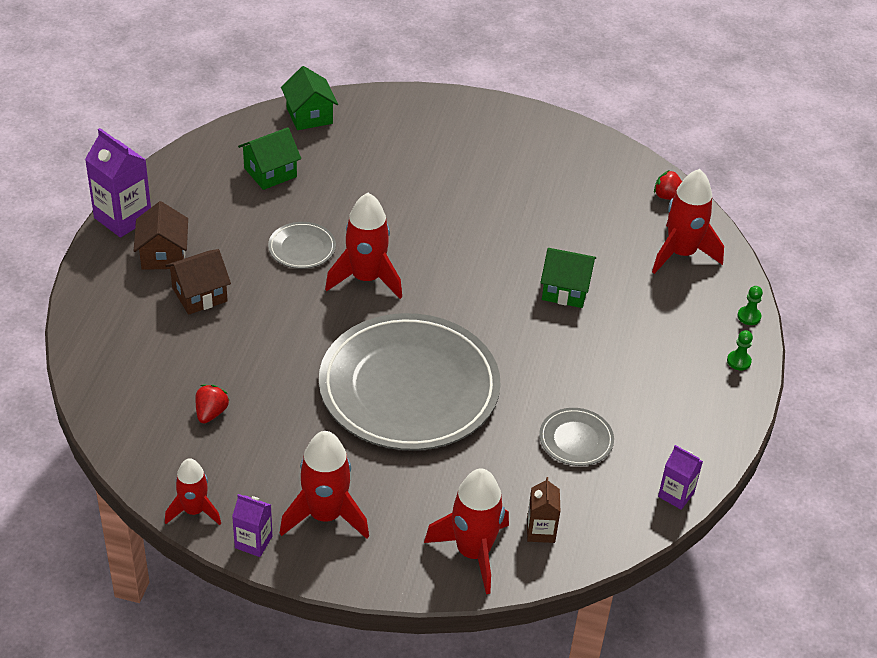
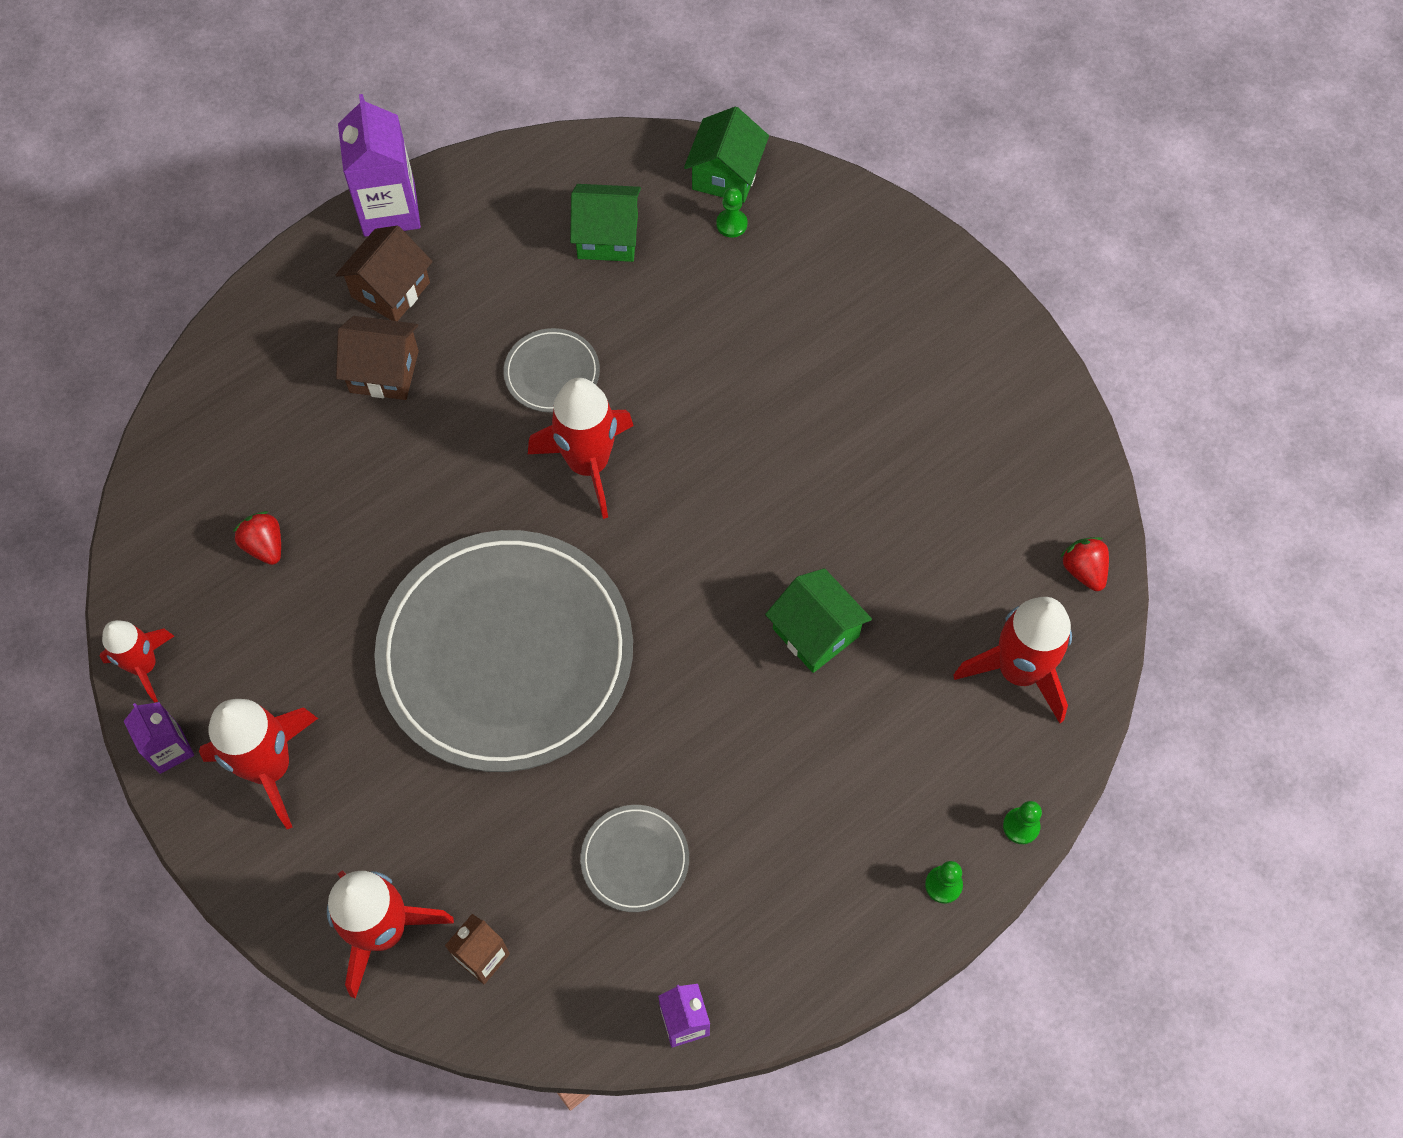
camera: 40 degrees right, 20 degrees up
(211, 413) = (265, 546): red strawberry -> red strawberry turned 90 degrees counterclockwise
(335, 136) = (731, 224): none -> green pawn

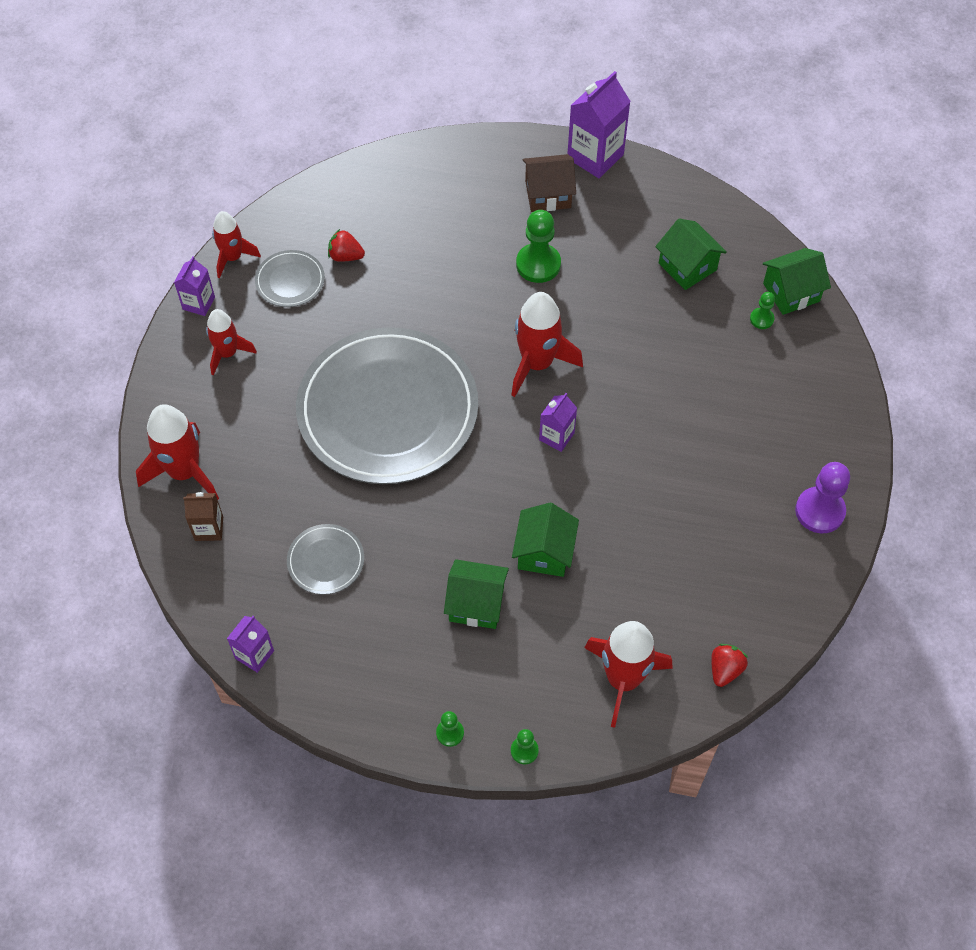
camera: 50 degrees right, 5 degrees down
(265, 546) = (345, 256): red strawberry -> red strawberry turned 90 degrees counterclockwise
(270, 767) = (227, 353): red rocket -> red rocket, size x0.63
(384, 371) = (497, 229): brown house -> none
(468, 367) = (538, 264): none -> green pawn
(552, 373) = (575, 304): grey plate -> grey plate (290, 281)
(692, 514) = (556, 436): none -> purple carton
(818, 744) = (476, 603): none -> green house
(986, 351) = (819, 511): none -> purple pawn

